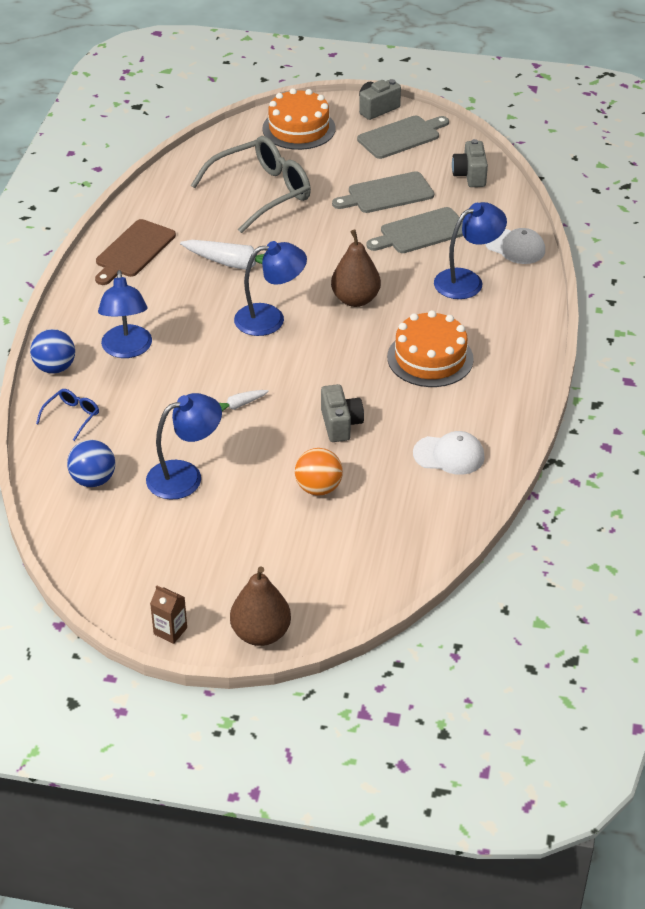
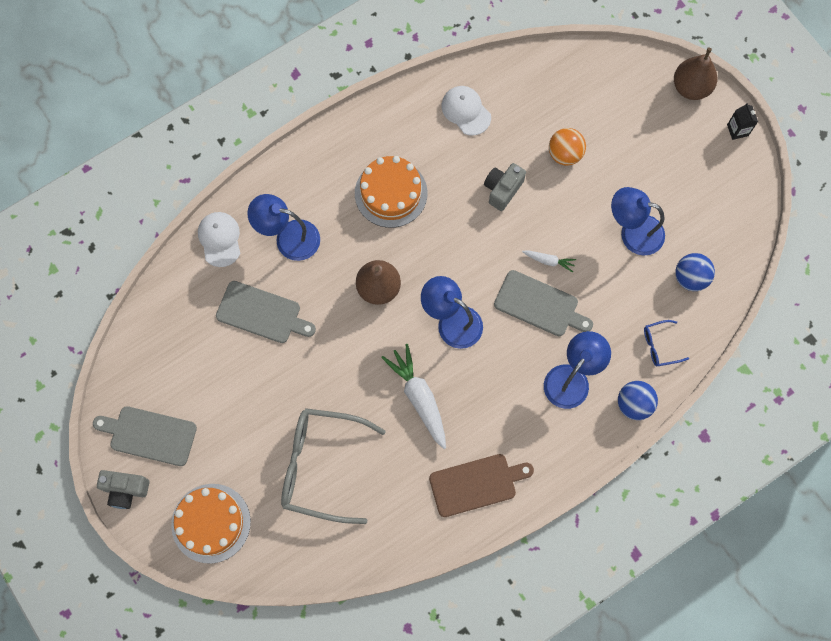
camera: 135 degrees left, 30 degrees up
(170, 631) = (737, 130): brown carton -> black carton
(387, 194) = (237, 377): grey cutting board -> grey cutting board (539, 305)
(470, 175) = (157, 341): grey camera -> none

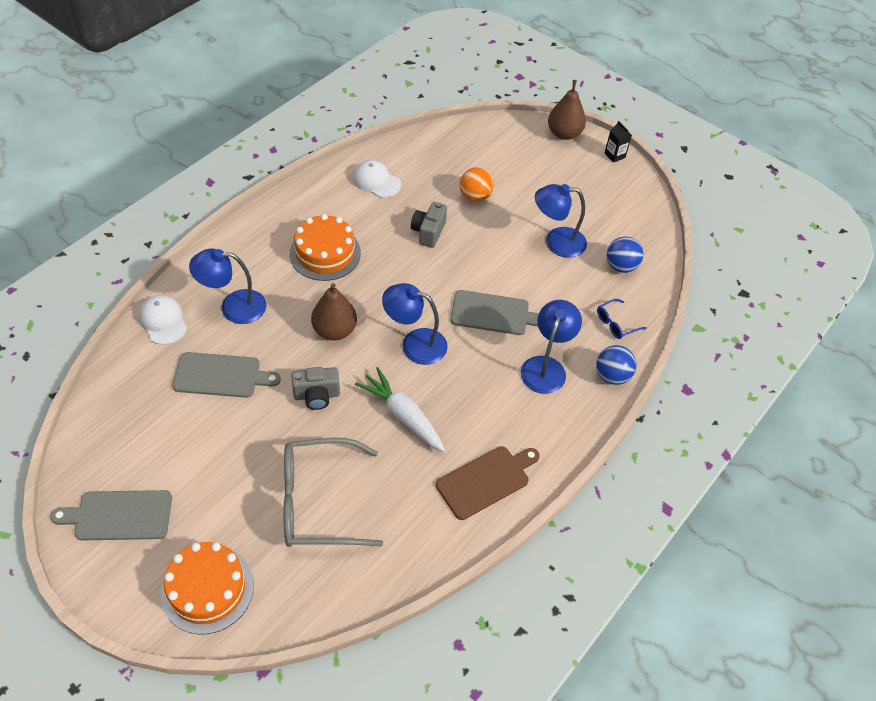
camera: 20 degrees left, 20 degrees down
(125, 490) = (100, 578): grey camera -> grey camera (317, 395)
(549, 261) = (490, 278): white carrot -> none

